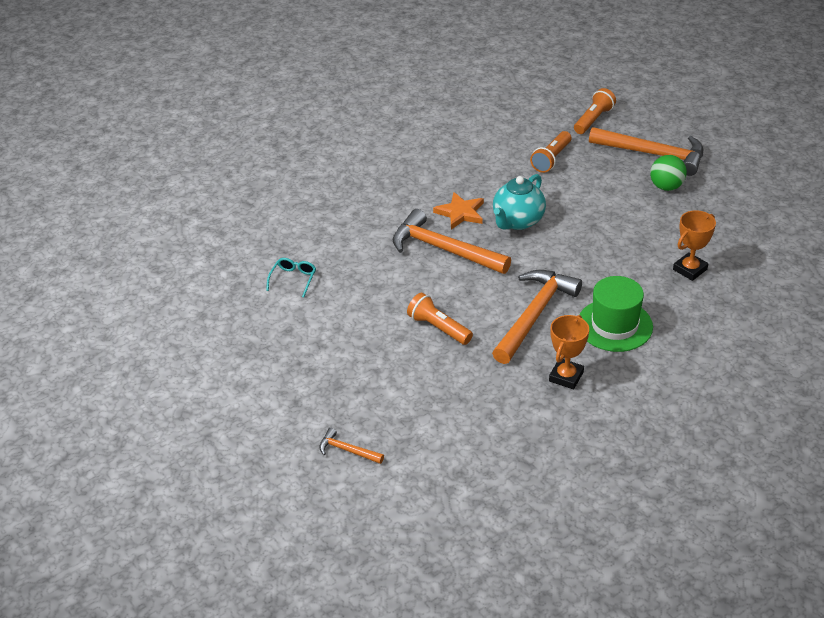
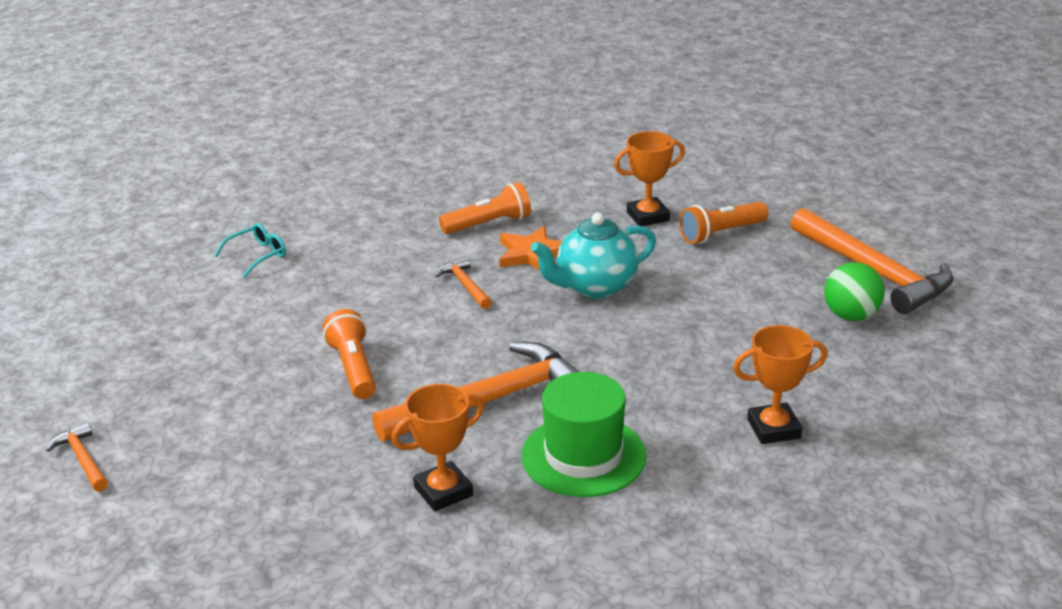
camera: 30 degrees right, 10 degrees down
(444, 249) = (465, 285): orange hammer -> orange hammer, size x0.46
(500, 162) = (648, 216): none -> orange trophy
(593, 119) = (830, 208): orange flashlight -> orange flashlight (489, 224)

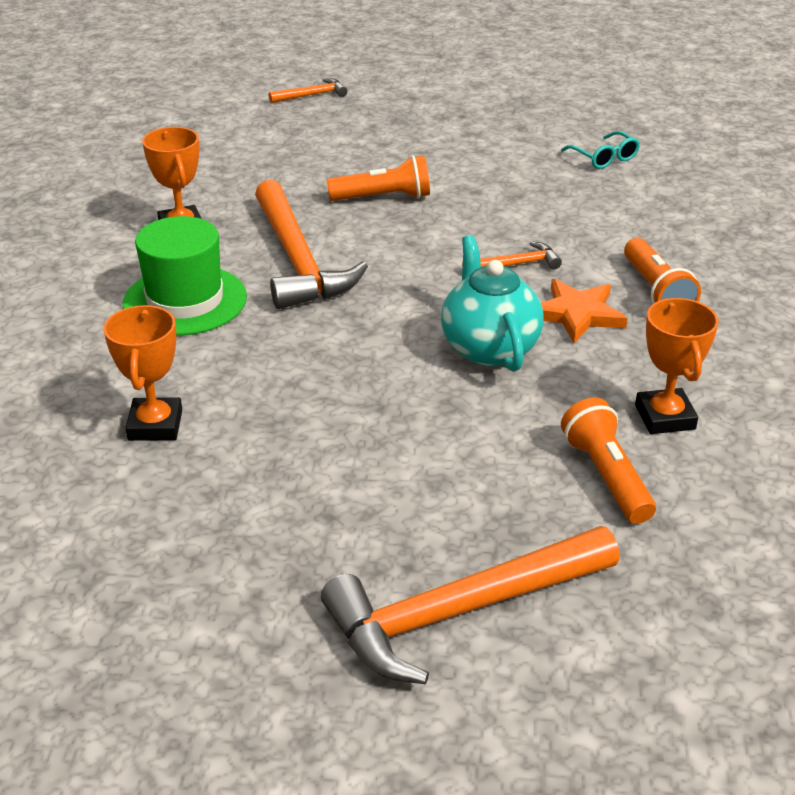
camera: 100 degrees right, 5 degrees up
(851, 316) = (351, 551): green ball -> none

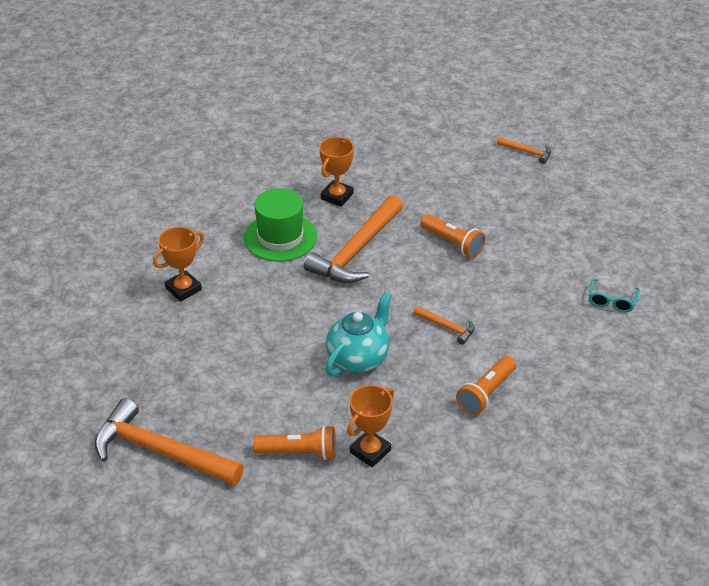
camera: 50 degrees right, 5 degrees up
(577, 314) = (426, 374): orange star -> none
(606, 476) = (299, 452): orange flashlight -> orange flashlight turned 60 degrees clockwise

